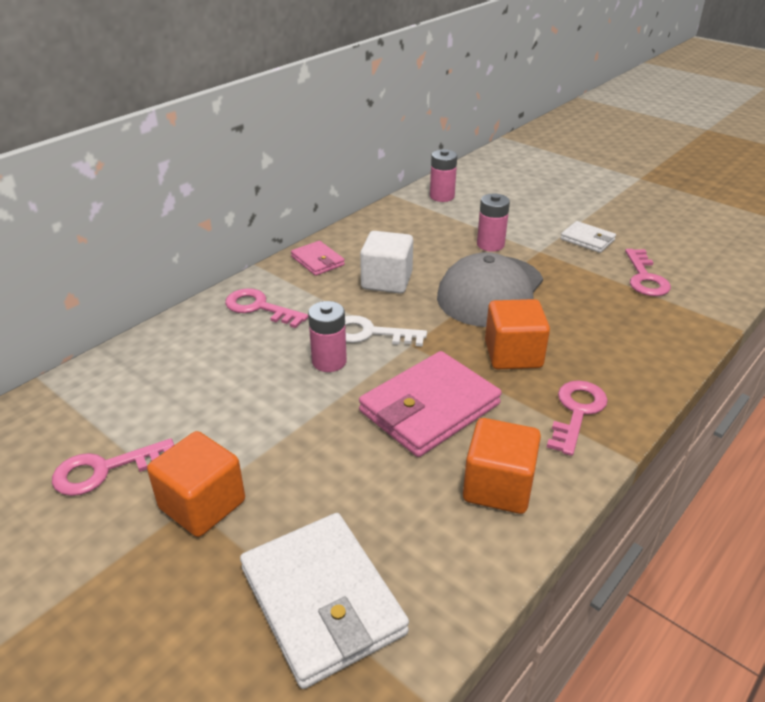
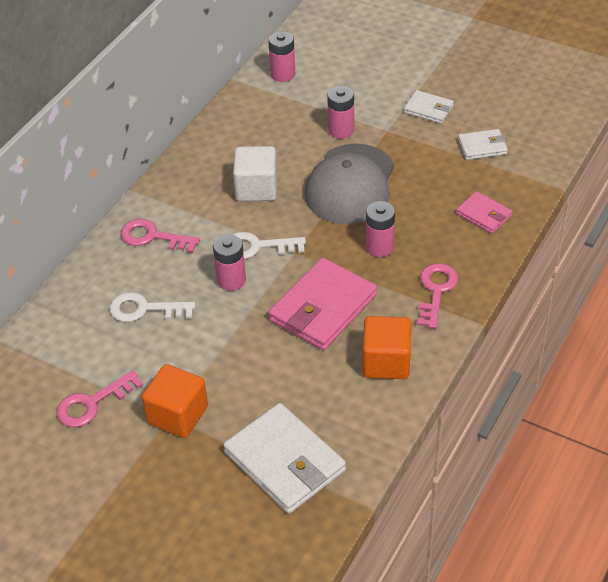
camera: 10 degrees left, 10 degrees up
(218, 375) = (145, 309): none -> white key
(317, 261) = (186, 176): pink wallet -> pink wallet (483, 215)
(513, 354) = (379, 247): orange cube -> pink battery
(645, 278) = (482, 147): pink key -> white wallet

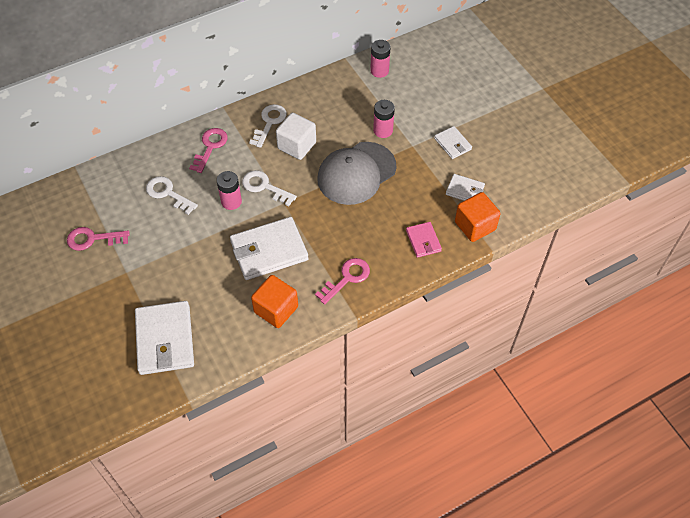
camera: 30 degrees right, 10 degrees up
(153, 237) = (210, 147): pink key -> pink key turned 60 degrees clockwise
(177, 415) = (131, 274): orange cube -> orange cube (475, 226)
(202, 180) = (269, 123): none -> white key
(323, 308) = (269, 251): pink wallet -> white wallet
(379, 247) = (338, 228): pink battery -> none

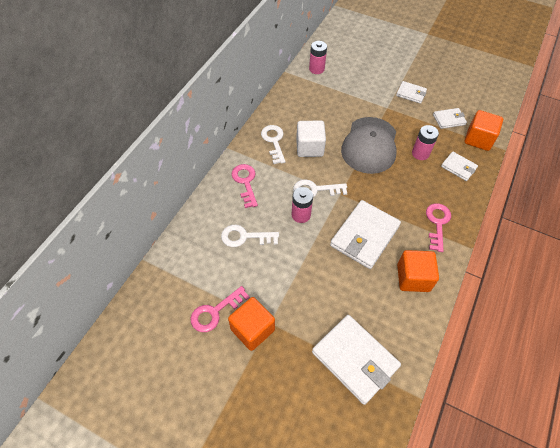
camera: 35 degrees left, 0 degrees up
(109, 269) = (252, 329): none -> orange cube
(383, 130) = (358, 107): pink battery -> pink battery (420, 153)
(423, 241) = (458, 167): pink wallet -> white wallet

